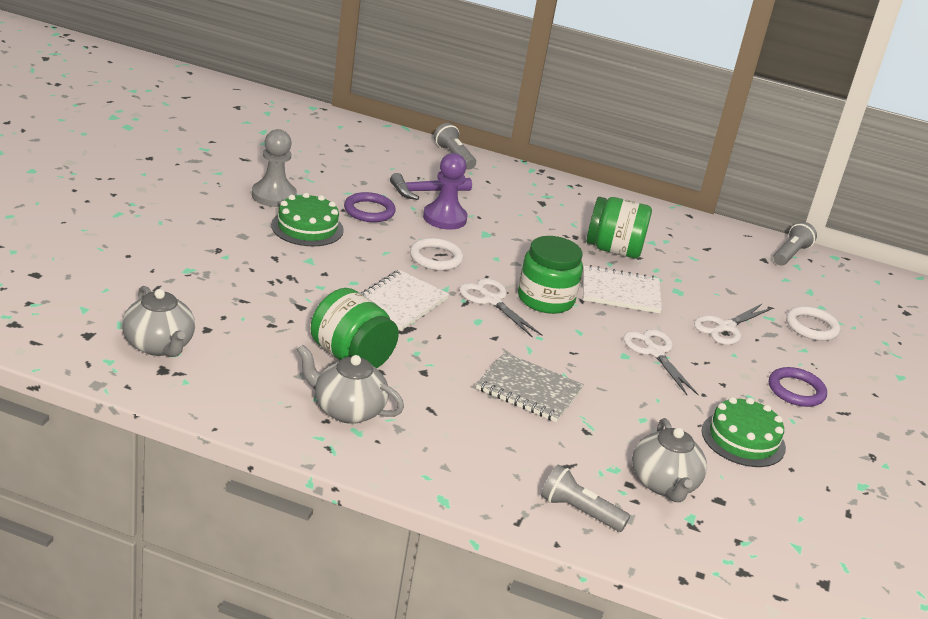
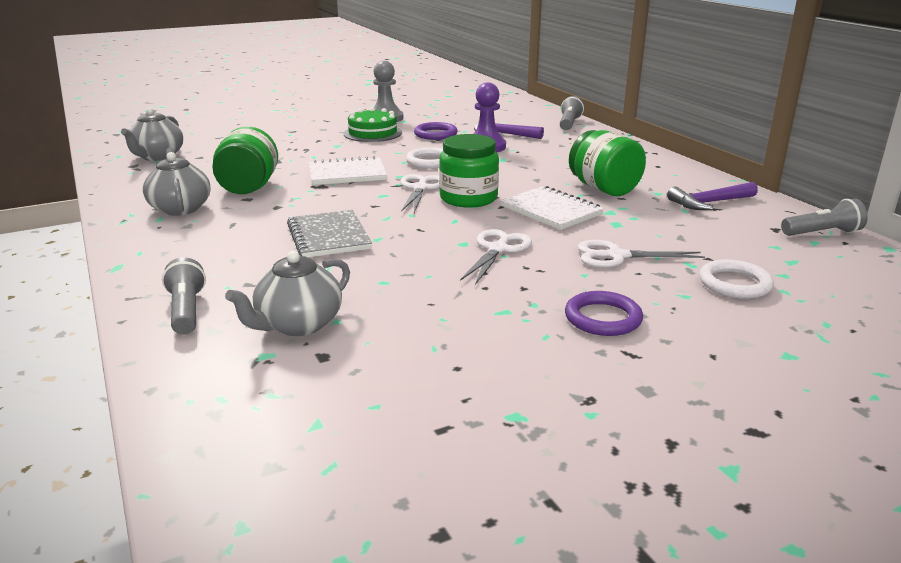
camera: 50 degrees right, 5 degrees down
(696, 243) = (709, 203): none -> purple hammer
(743, 439) = (453, 328): green cake -> none

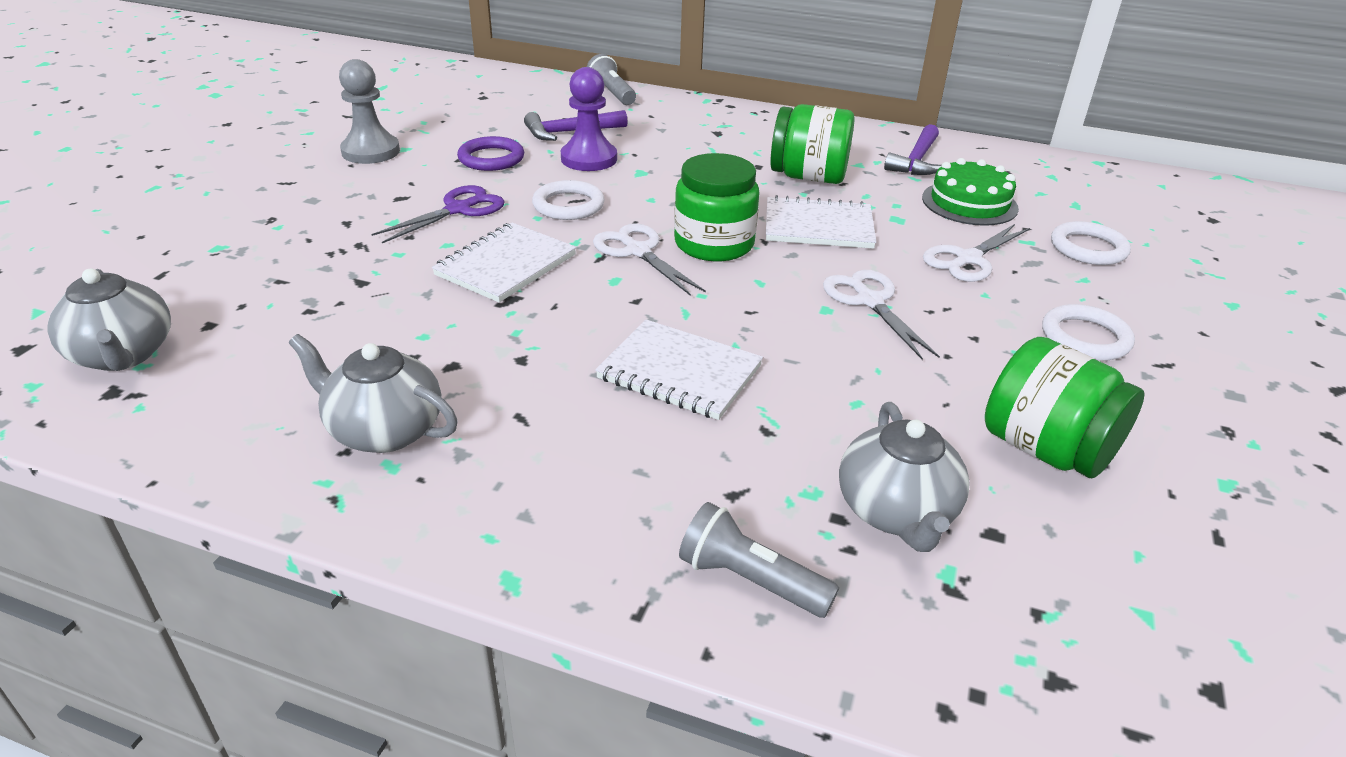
camera: 45 degrees left, 10 degrees up
(248, 188) = (414, 346): green jar -> green jar (1046, 449)
(329, 236) = (679, 372): grey notebook -> white notebook
(372, 133) = (403, 183): green cake -> green cake (969, 203)
(374, 149) = (458, 209): none -> purple scissors
(603, 318) = (1085, 338): purple ring -> white ring
(822, 233) = (1041, 164): grey flashlight -> none

